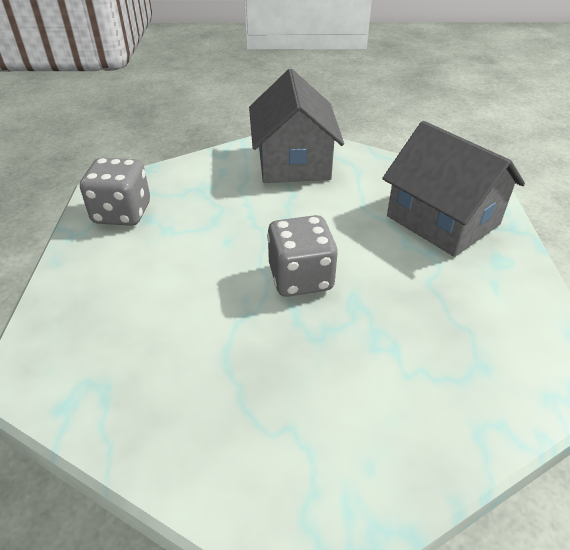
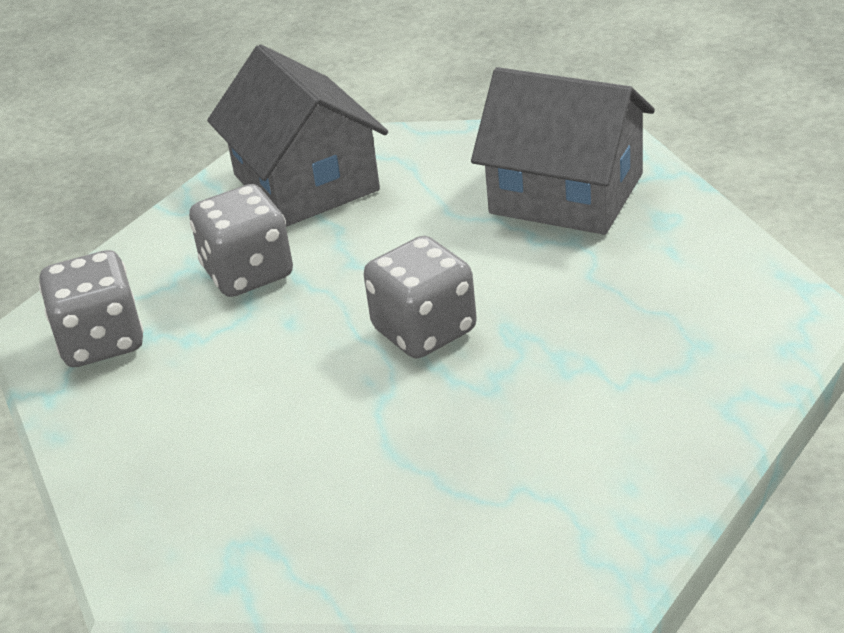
camera: 20 degrees left, 5 degrees down
(226, 202) = (248, 273): none -> grey dice

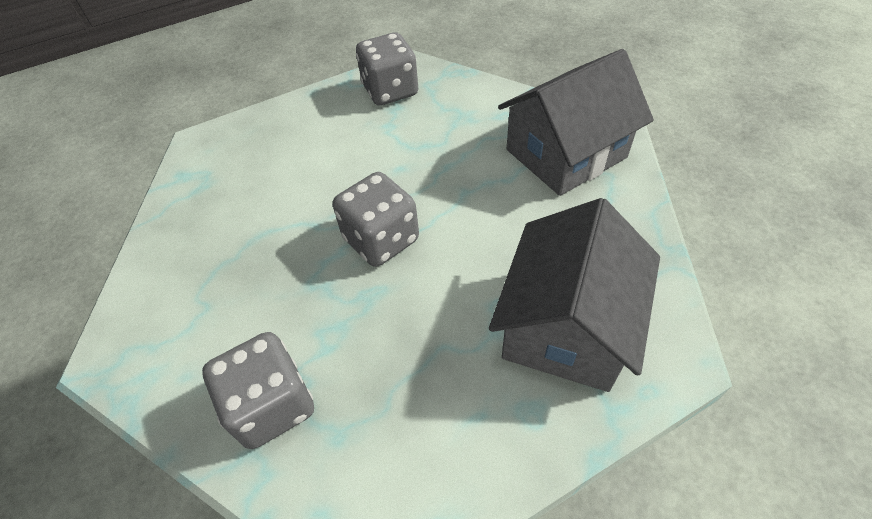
camera: 85 degrees right, 15 degrees up
(248, 273) = (454, 140): grey dice -> grey dice (272, 405)

